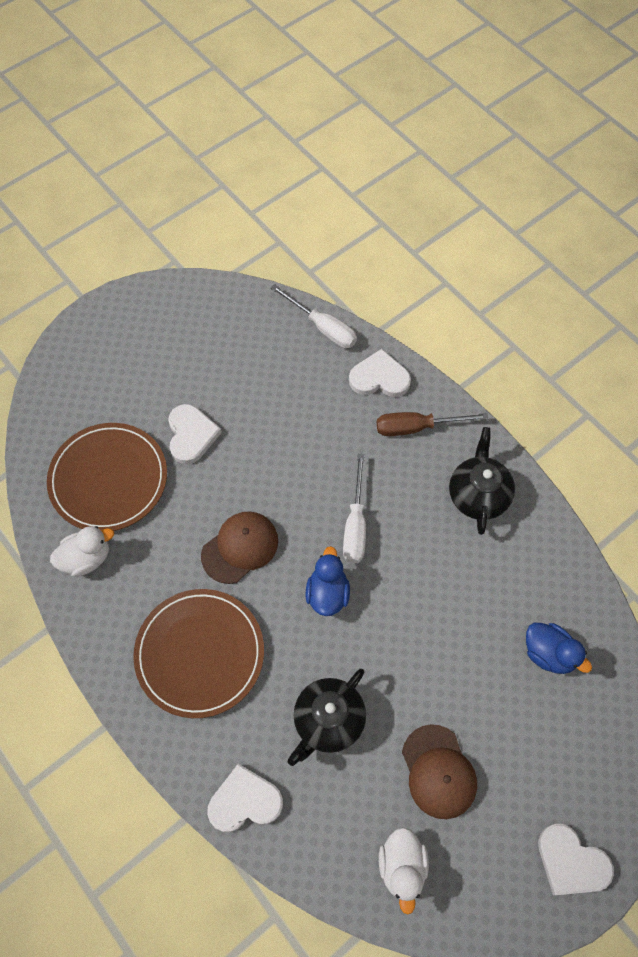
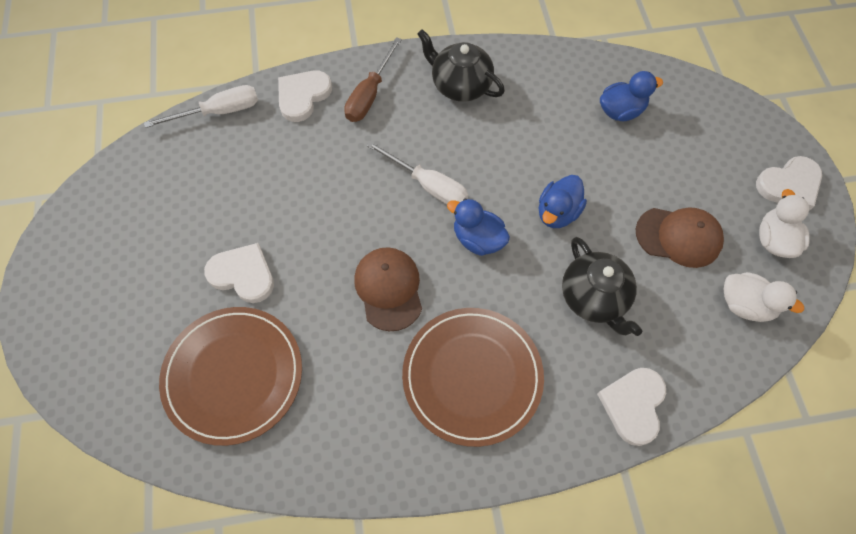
camera: 60 degrees left, 0 degrees up
(86, 558) = (306, 439): white duck -> white duck (774, 240)
(396, 648) = (557, 213): none -> blue duck

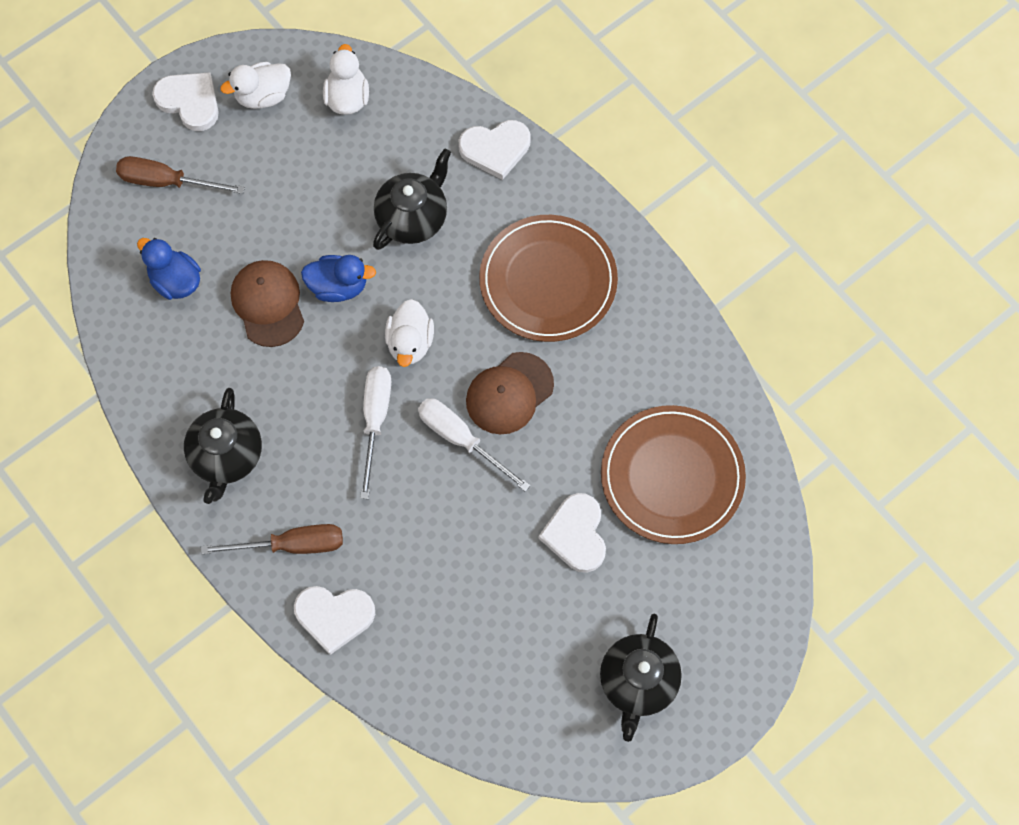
camera: 120 degrees left, 5 degrees up
(107, 255) = (638, 682): none -> black teapot
(219, 112) = (407, 695): white screwdriver -> white screwdriver (461, 439)
(478, 239) = (410, 343): blue duck -> white duck
(678, 237) = (305, 173): brown cap -> brown cap (268, 304)
(715, 140) = (167, 182): none -> brown screwdriver

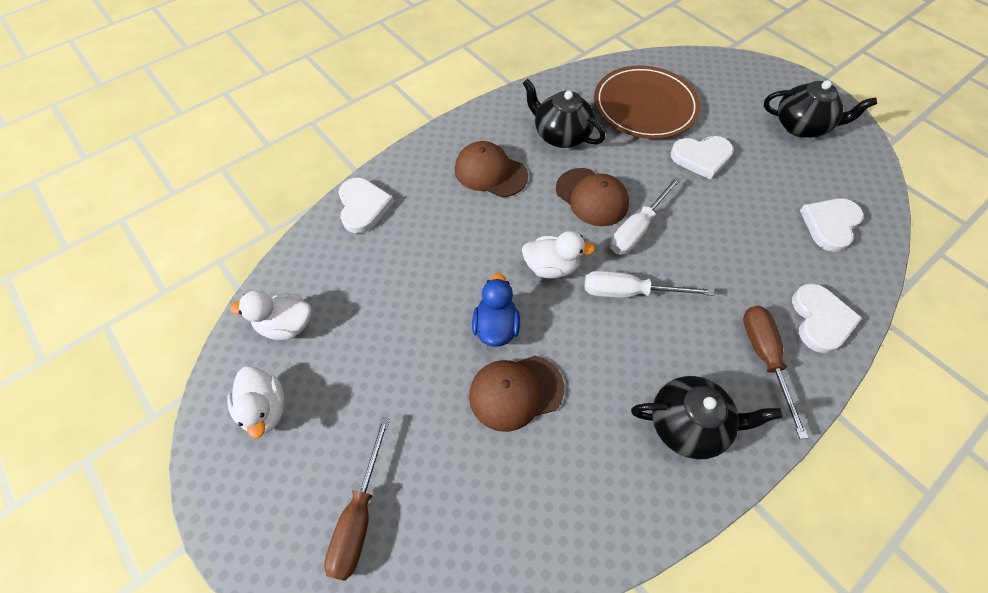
camera: 90 degrees left, 10 degrees down
(176, 281) = (489, 495): blue duck -> none
(189, 101) = (254, 495): white heart -> white heart (830, 225)
(413, 217) = (426, 267): black teapot -> black teapot (560, 135)
(548, 281) = (490, 172): brown plate -> brown cap

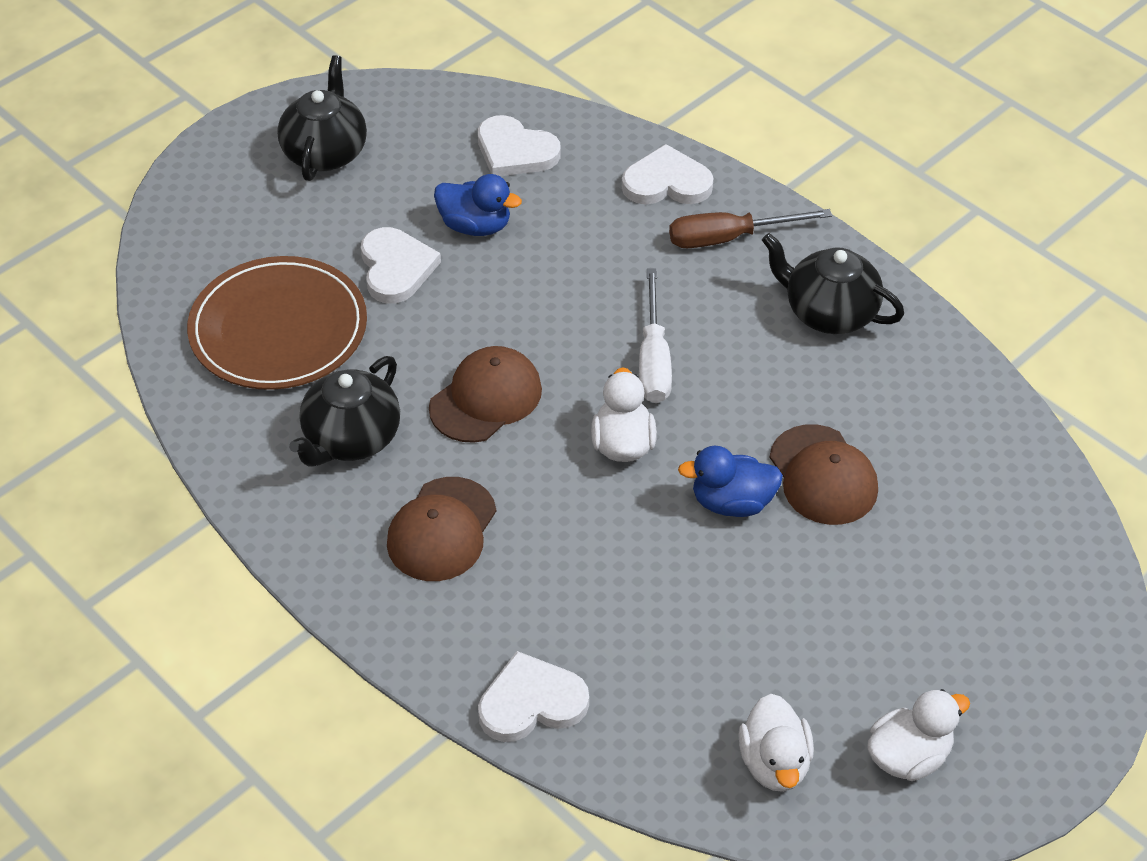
camera: 95 degrees left, 10 degrees down
(359, 516) = (1014, 619): brown screwdriver -> none
(637, 229) = (542, 348): white screwdriver -> none
(688, 424) = (829, 312): black teapot -> black teapot turned 60 degrees counterclockwise
(748, 199) = (475, 226): none -> blue duck

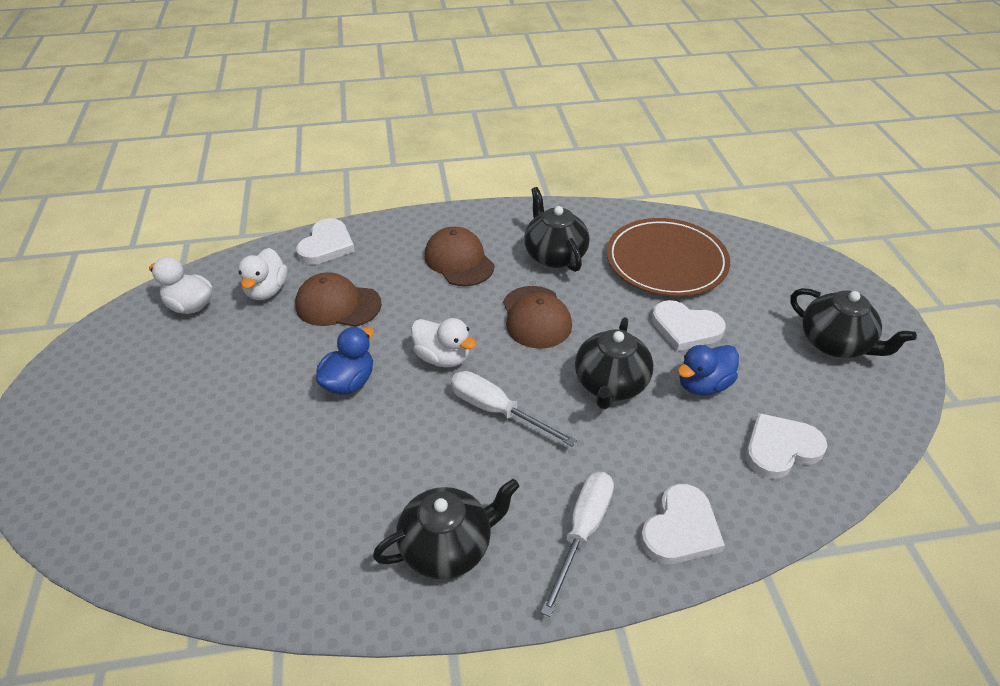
camera: 125 degrees right, 5 degrees down
(537, 292) = (610, 384): none -> black teapot
(729, 238) = (582, 532): brown screwdriver -> white screwdriver
(823, 475) = (318, 440): brown cap -> brown cap (338, 305)
(908, 756) = (122, 357): white duck -> white duck (266, 290)

